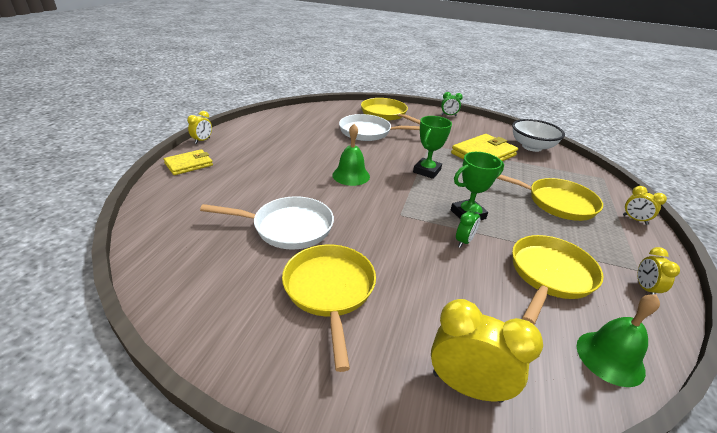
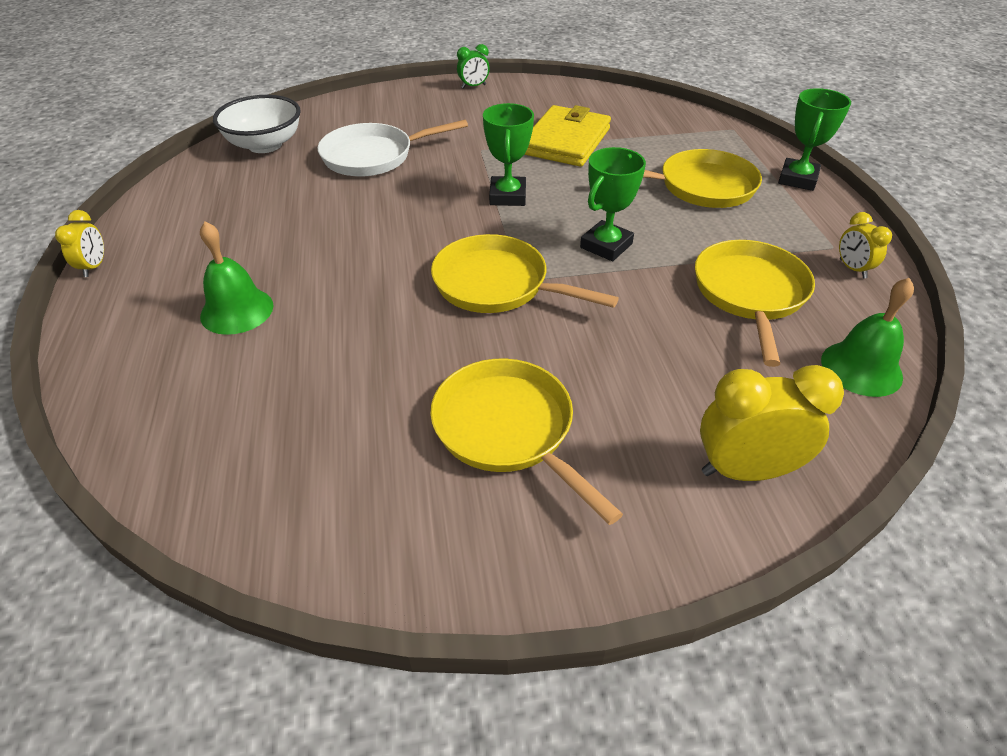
camera: 25 degrees left, 10 degrees up
(189, 164) = (112, 320): yellow wallet -> none
(288, 227) = (376, 364): white pan -> none
(351, 175) = (403, 243): green bell -> green bell (237, 310)
(386, 114) = (376, 114): yellow pan -> yellow pan (497, 285)
(464, 241) = (626, 288): green clock -> none
(532, 147) = (621, 107): white bowl -> white bowl (265, 145)
(634, 219) = (797, 179): yellow clock -> green trophy

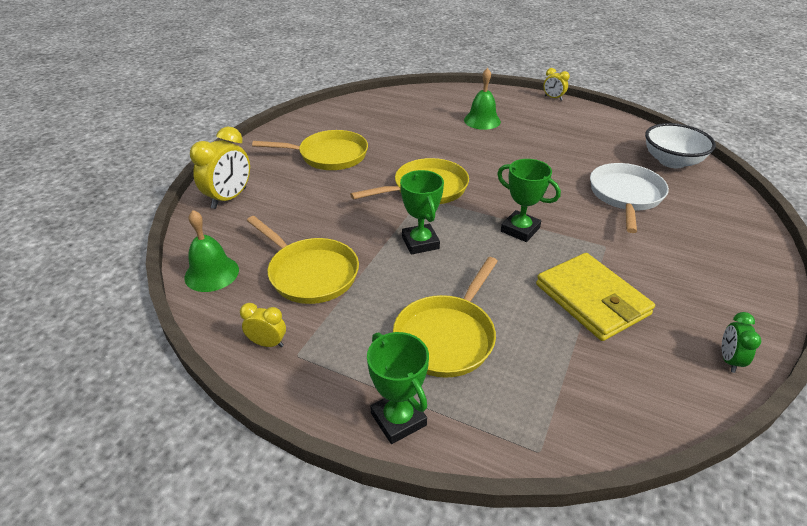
camera: 125 degrees right, 5 degrees down
(473, 86) = (761, 296): green clock -> green clock (729, 360)

